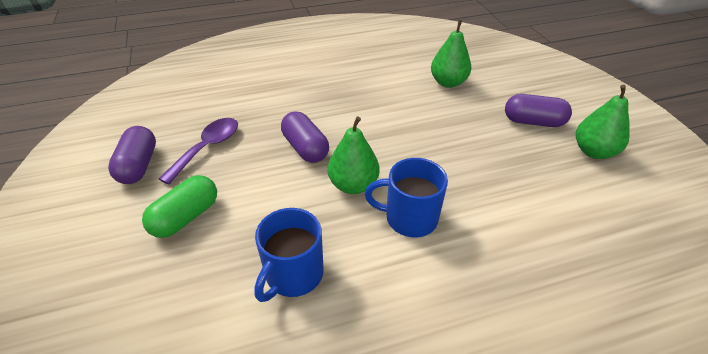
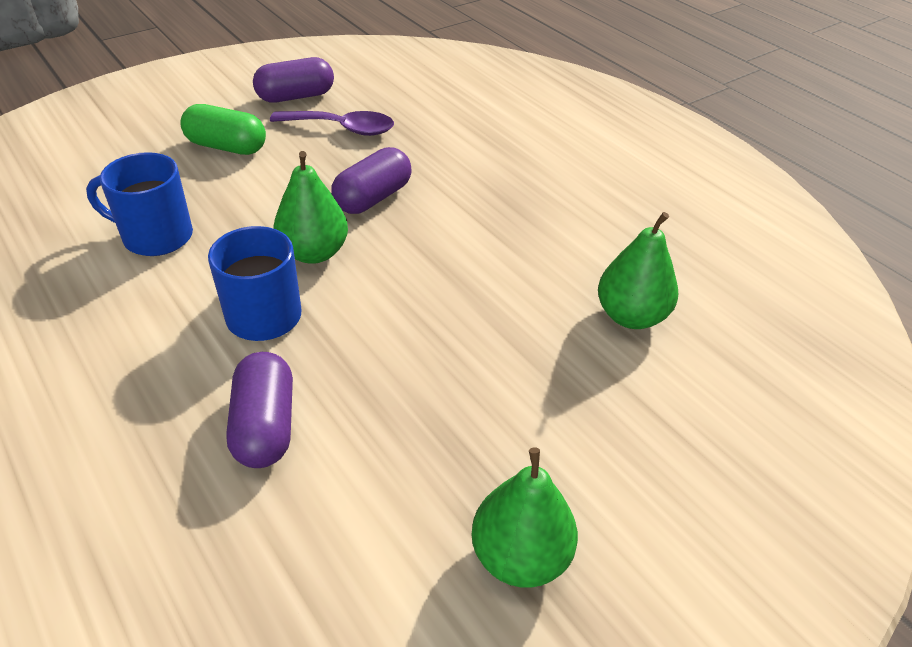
camera: 70 degrees right, 0 degrees up
(533, 122) = (572, 451): purple capsule -> purple capsule (265, 426)

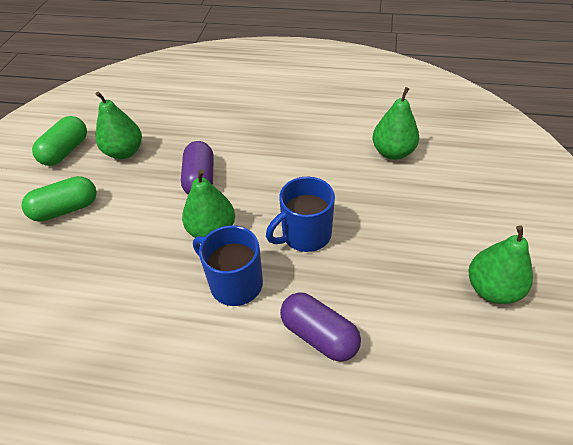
camera: 40 degrees left, 5 degrees up
(155, 236) = (103, 293): blue mug -> blue mug (305, 235)
(296, 97) = (66, 151): purple capsule -> green capsule
(342, 128) = (124, 152): purple spoon -> green pear

